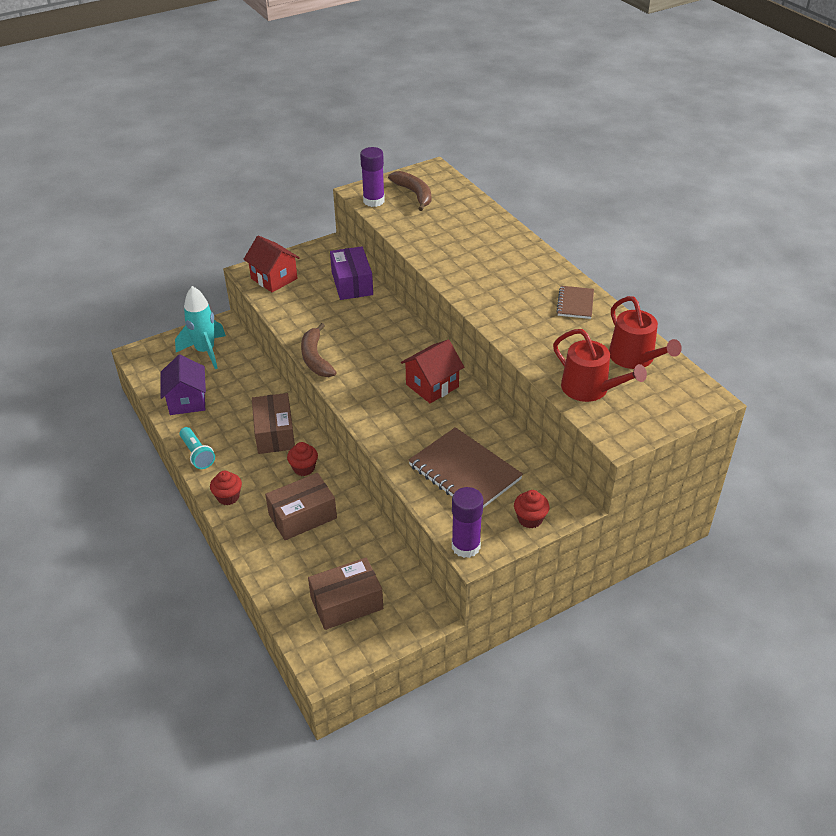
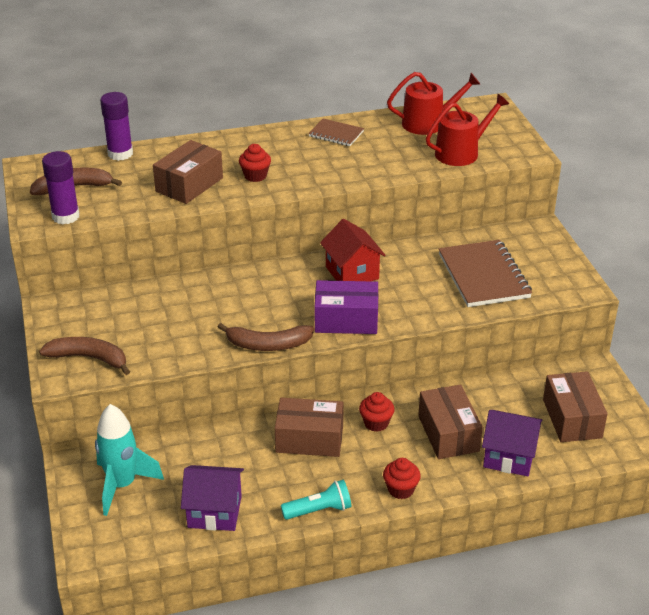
camera: 75 degrees left, 5 degrees down
(274, 278) = (89, 358): red house -> brown banana
(283, 562) = (509, 456): none -> purple house
(352, 283) = (141, 298): purple box -> purple box (346, 320)
(445, 244) = (189, 185): none -> brown box
(464, 472) = (484, 276): brown notebook -> brown notebook turned 75 degrees counterclockwise
(466, 546) = (577, 292): purple glue stick -> purple glue stick (120, 154)
(530, 519) = (551, 252): red cupcake -> red cupcake (255, 176)

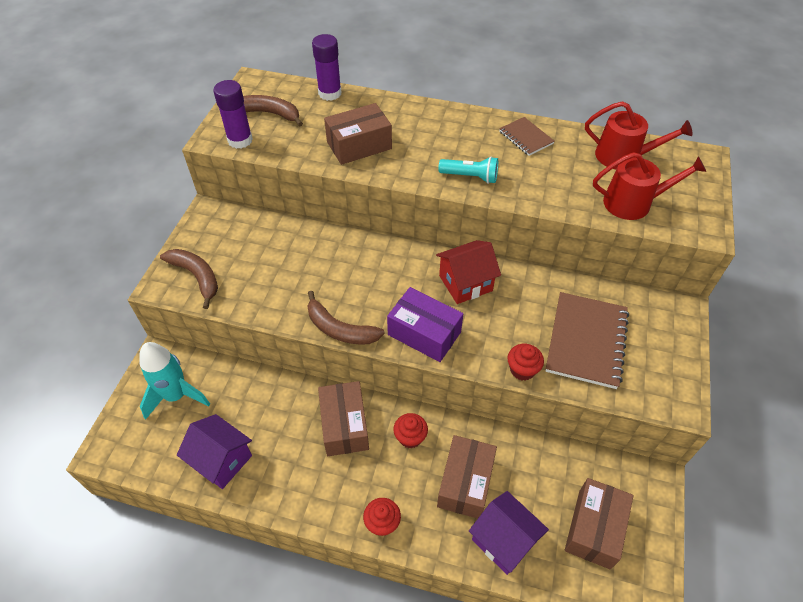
camera: 30 degrees right, 15 degrees up
(255, 176) = (421, 157): red cupcake -> red cupcake (522, 370)
(309, 439) = (344, 425): brown box -> brown box turned 45 degrees clockwise
(319, 510) = (300, 506): turquoise flashlight -> turquoise flashlight (470, 177)
(352, 273) = (465, 283): red house -> red house turned 60 degrees clockwise

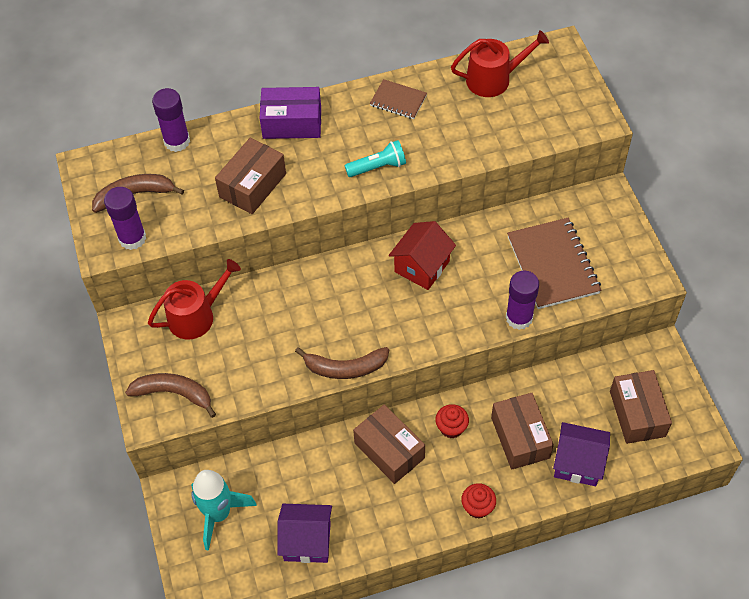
camera: 30 degrees left, 5 degrees up
(424, 333) = (419, 331): purple box -> purple box (292, 123)
(522, 370) = (519, 318): red cupcake -> purple glue stick
(633, 203) = (529, 123): red watering can -> red watering can (196, 316)

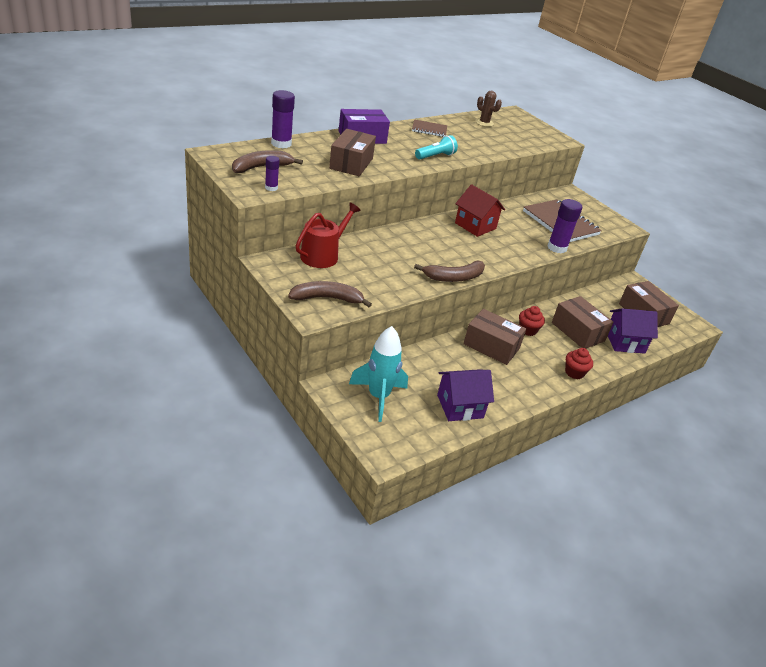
camera: 25 degrees left, 20 degrees down
(132, 238) = (271, 188): purple glue stick -> purple glue stick, size x0.57
(422, 266) = (475, 226): red house -> red house turned 60 degrees counterclockwise
(494, 79) = (484, 123): red watering can -> brown cactus

